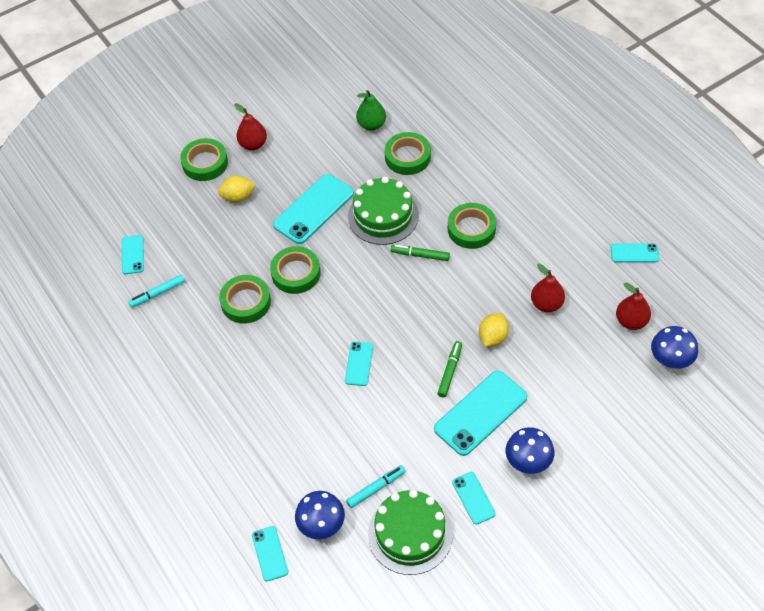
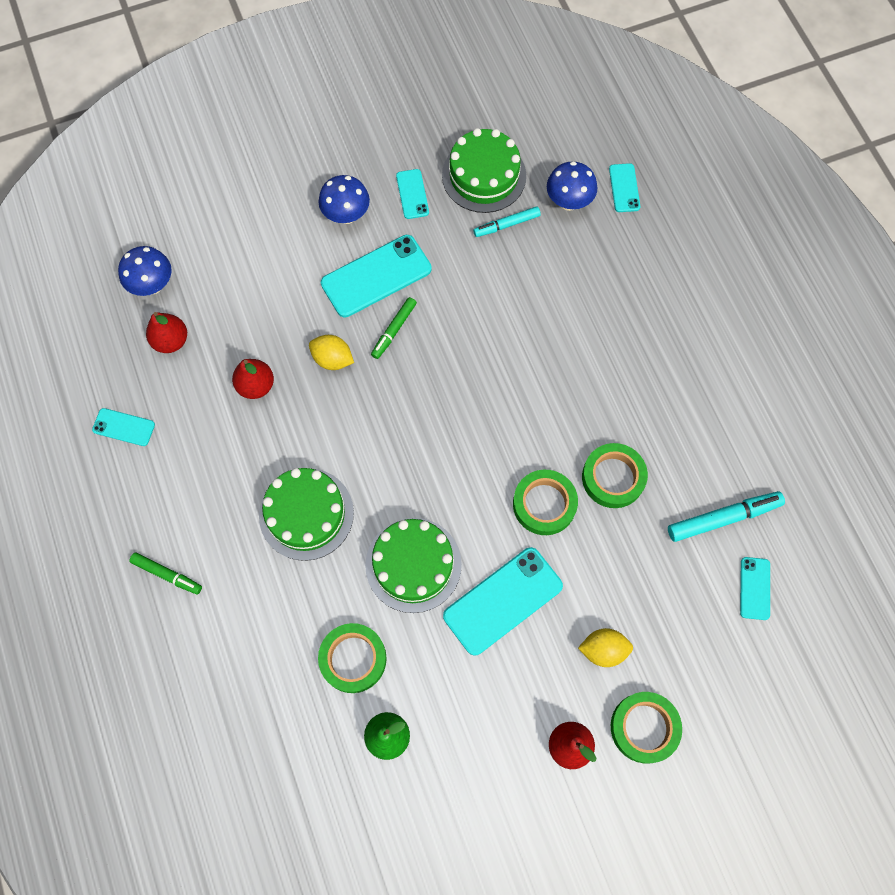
camera: 170 degrees left, 15 degrees up
(158, 293) = (723, 518): turquoise marker -> turquoise marker, size x1.56
(359, 364) = (493, 363): turquoise phone -> none
(420, 255) = (383, 491): green marker -> green marker (167, 574)
(471, 229) = (306, 514): green tape -> green cake
(493, 337) = (332, 359): yellow lemon -> yellow lemon turned 75 degrees clockwise

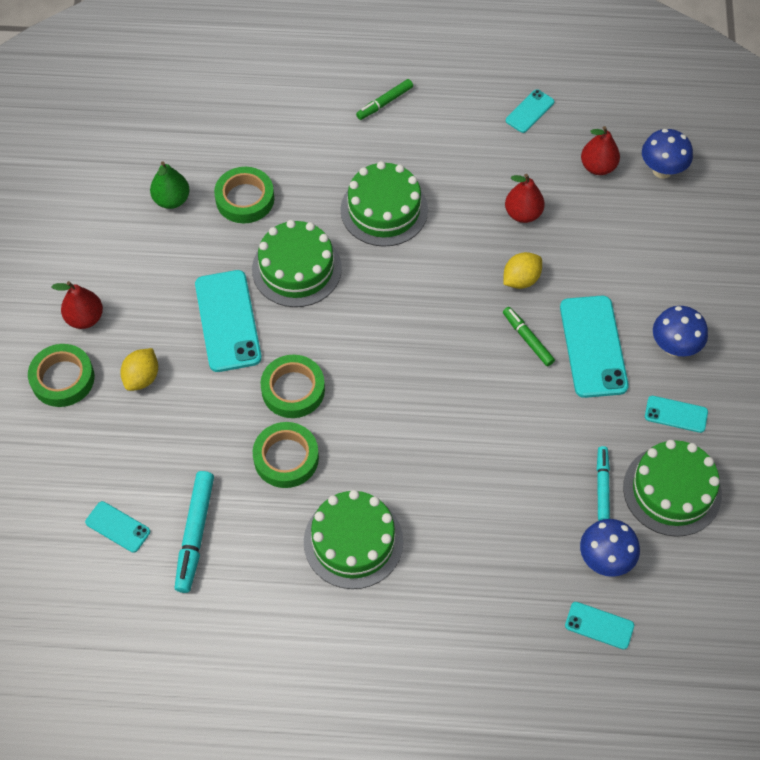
camera: 115 degrees right, 10 degrees down
(657, 388) = (353, 541): none -> green cake

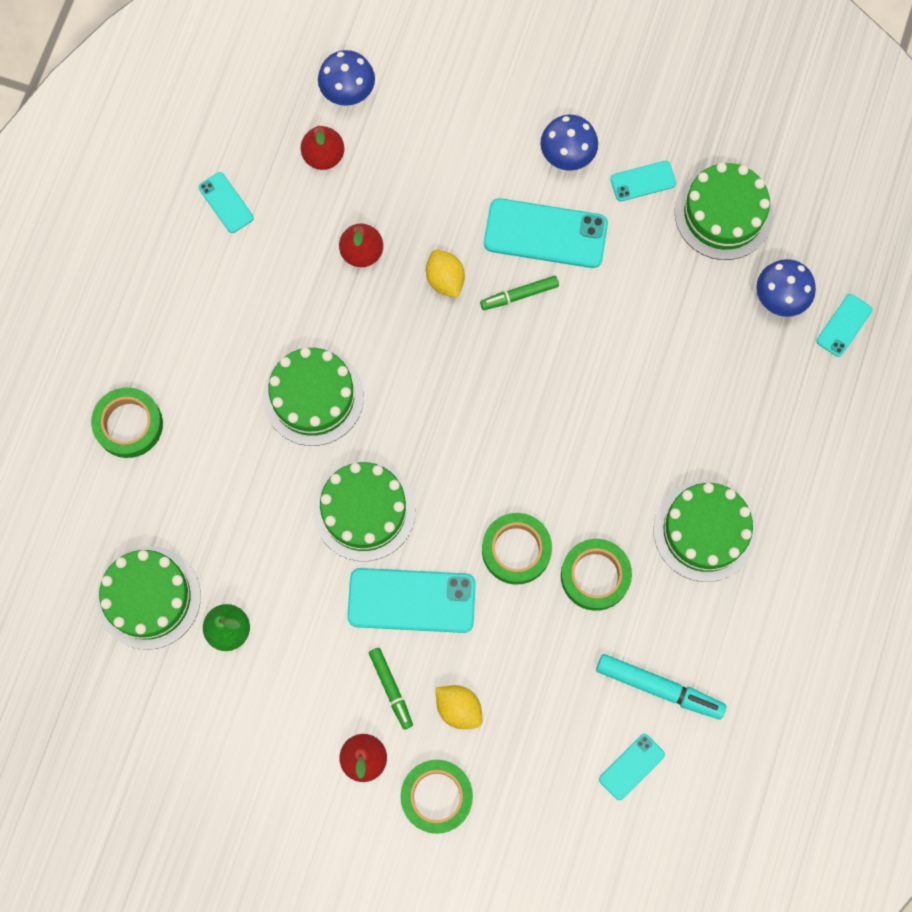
camera: 75 degrees left, 15 degrees up
(185, 142) = (148, 597): none -> green cake
(245, 199) = (252, 546): green tape -> green tape (128, 424)
(384, 103) = (163, 356): green marker -> green marker (391, 688)
(602, 486) = (703, 276): turquoise marker -> none
(676, 414) = (643, 181): turquoise phone -> turquoise phone turned 45 degrees clockwise

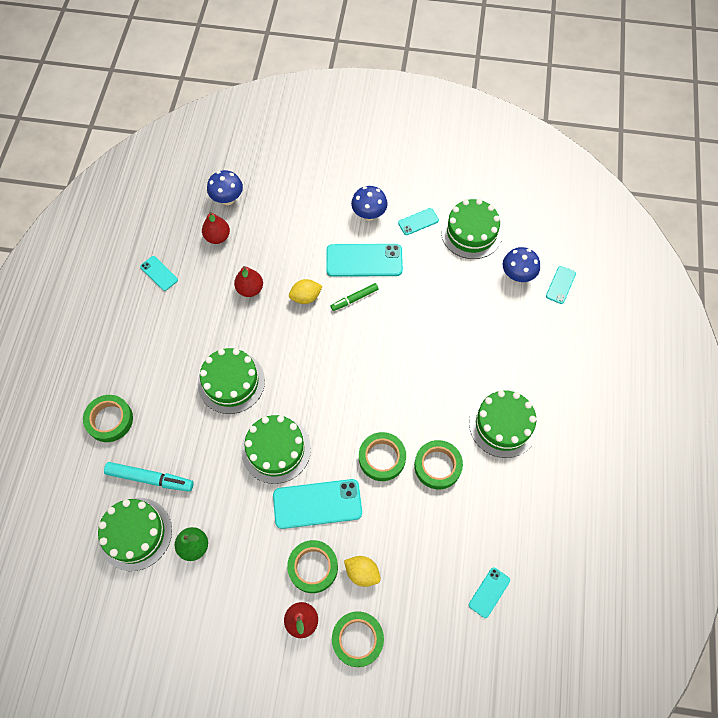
camera: 10 degrees left, 10 degrees down
(391, 688) = (313, 567): green marker -> green tape
(445, 279) = (306, 297): yellow lemon -> yellow lemon turned 75 degrees counterclockwise
(659, 688) = (496, 534): turquoise marker -> turquoise marker (150, 478)

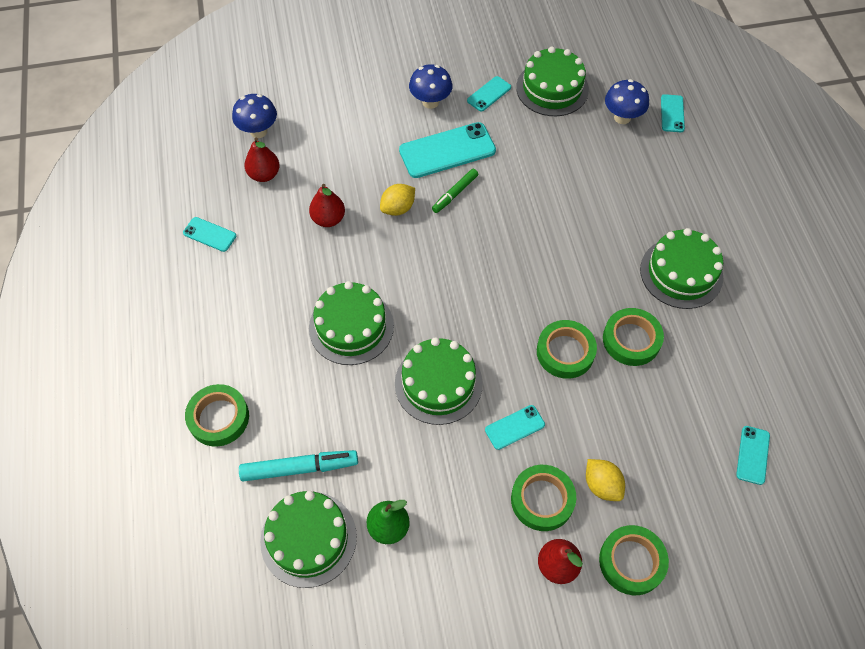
camera: 20 degrees left, 5 degrees down
(317, 504) = (515, 427): turquoise phone -> turquoise phone, size x0.52
(362, 573) = (602, 485): yellow lemon -> yellow lemon turned 45 degrees clockwise

